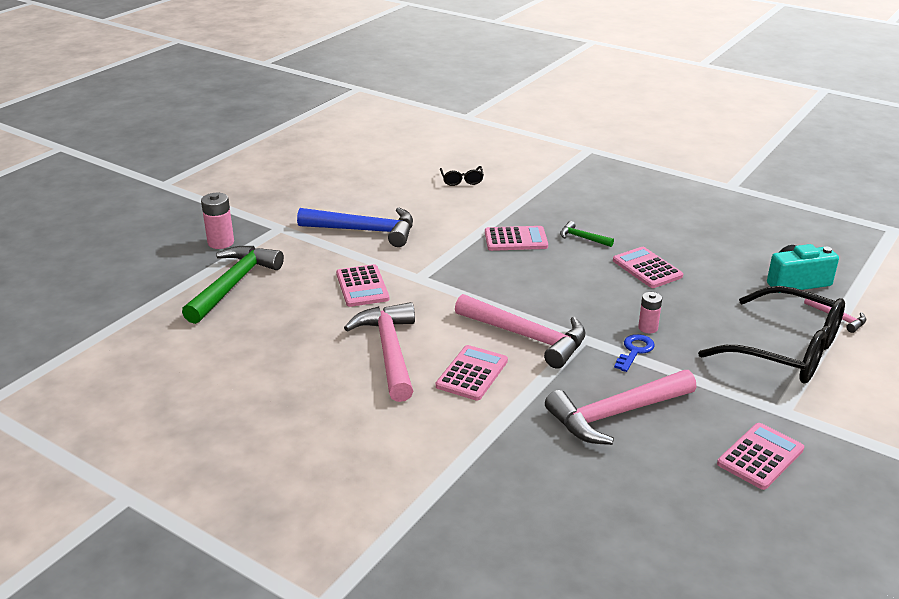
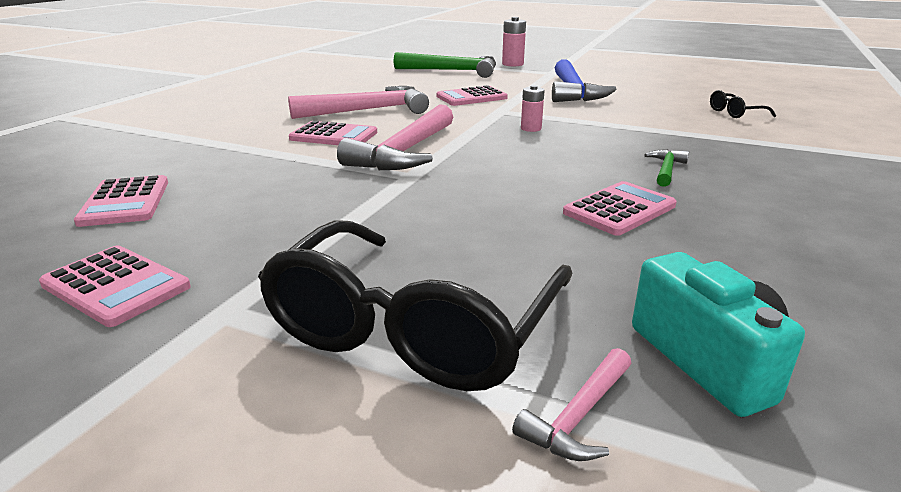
camera: 80 degrees right, 5 degrees down
(516, 239) = (620, 139): pink calculator -> pink calculator (125, 202)
(616, 414) = (250, 195): pink hammer -> none
(634, 351) = (387, 203): blue key -> none
(648, 328) = (448, 210): pink battery -> pink battery (531, 128)

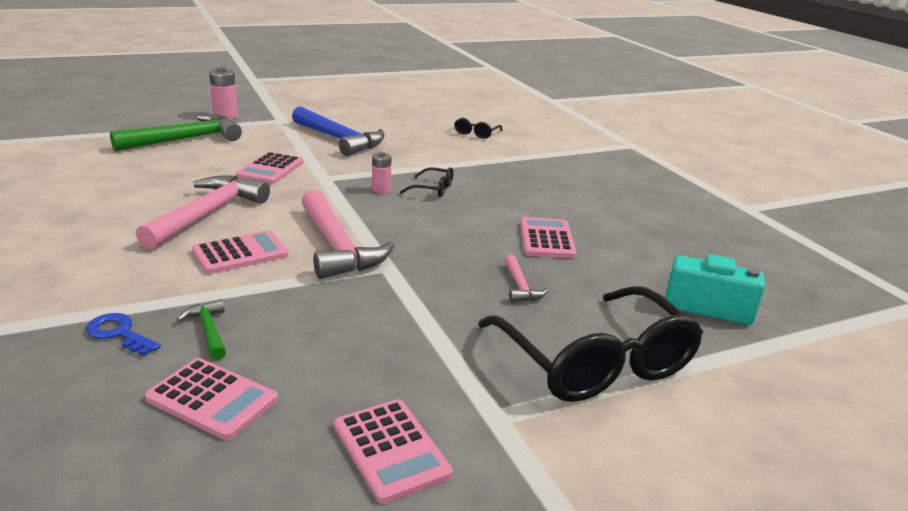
camera: 50 degrees left, 0 degrees up
(116, 286) = (391, 450): pink calculator -> pink calculator turned 75 degrees clockwise
(176, 152) = (119, 333): none -> blue key
(579, 416) = (714, 358): pink hammer -> pink hammer (520, 286)
(583, 140) = (433, 189): none -> black glasses
(666, 170) = (519, 198): green hammer -> green hammer (208, 331)

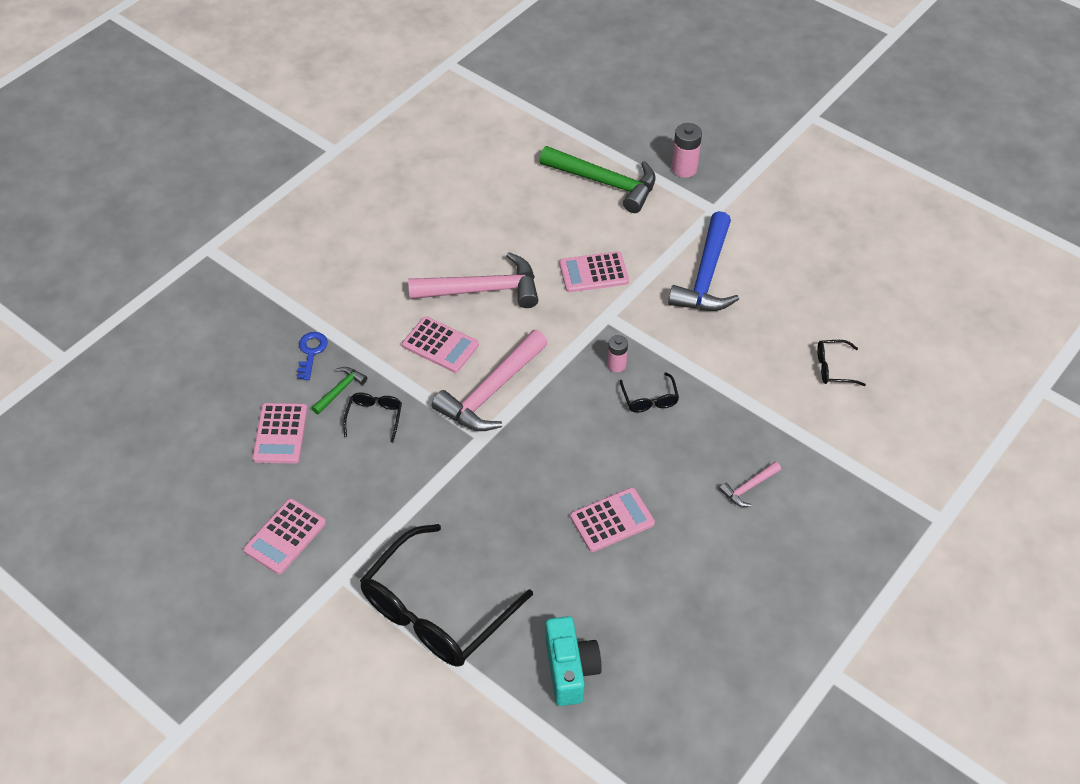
camera: 65 degrees right, 25 degrees up
(281, 319) = (374, 417): none -> black glasses
(520, 286) = (513, 531): pink hammer -> pink hammer (748, 487)

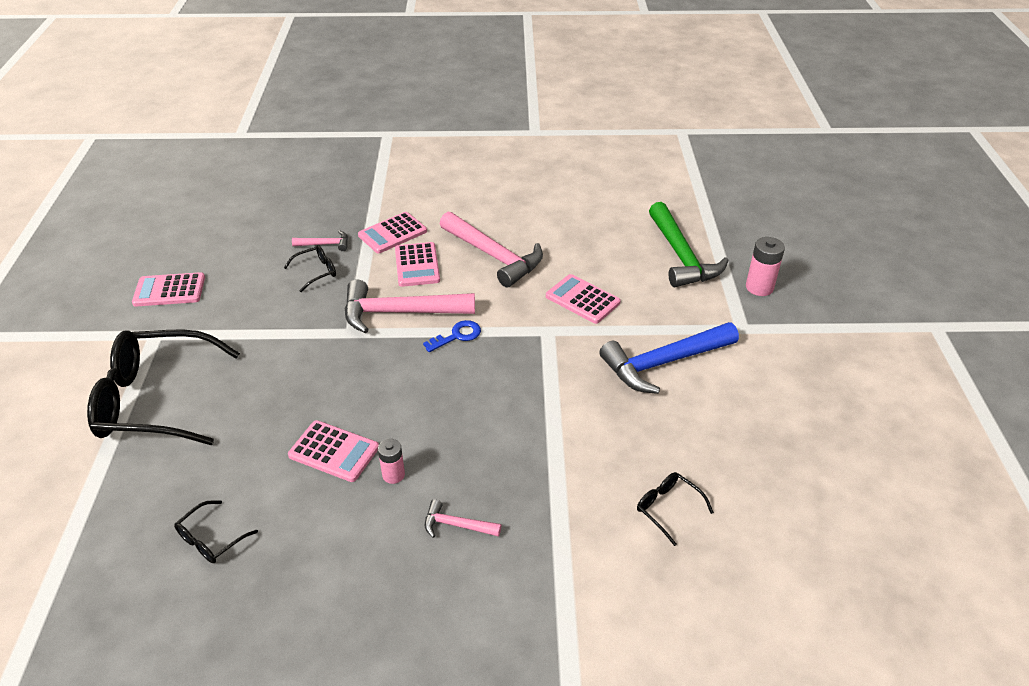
camera: 50 degrees right, 10 degrees down
(280, 434) = (260, 241): pink calculator -> pink calculator (392, 233)
(311, 352) = (346, 215): blue key -> blue key (457, 336)
(340, 390) = (325, 244): green hammer -> pink hammer
(570, 669) = (149, 513): turquoise camera -> none
(616, 365) = (503, 363): pink battery -> pink battery (393, 475)
(649, 399) = (488, 403): black glasses -> black glasses (211, 539)

